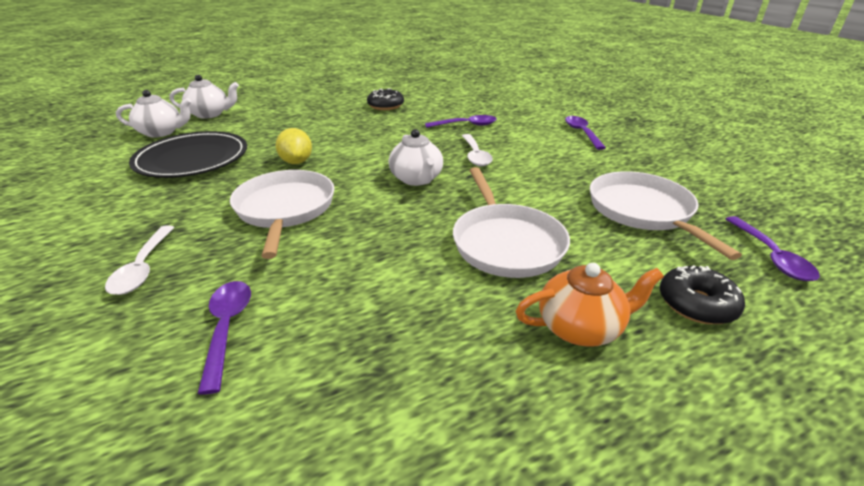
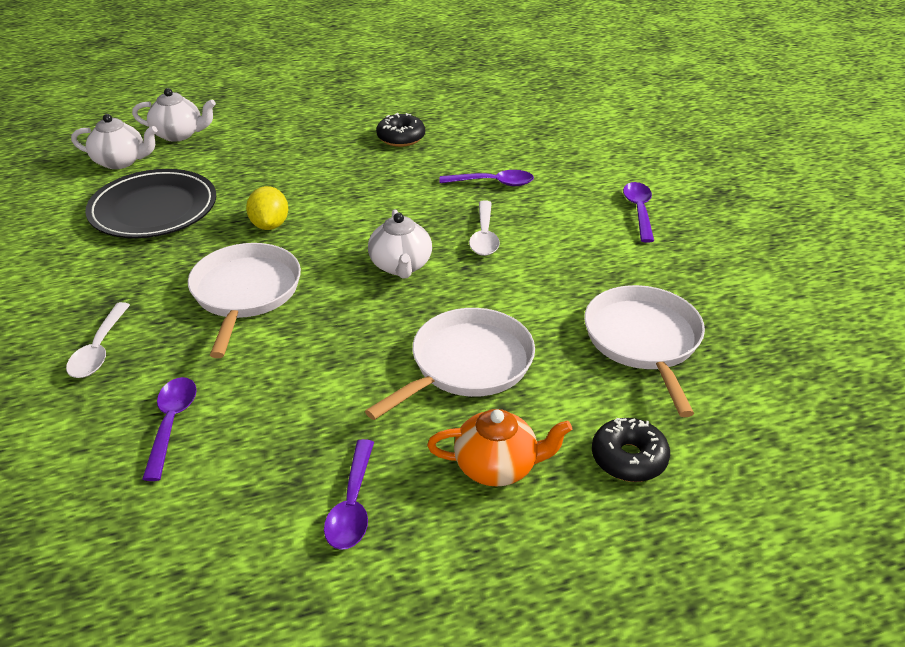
camera: 10 degrees right, 5 degrees up
(506, 243) = (467, 364): white pan -> white pan turned 135 degrees counterclockwise
(771, 256) = (751, 415): purple spoon -> purple spoon (352, 505)

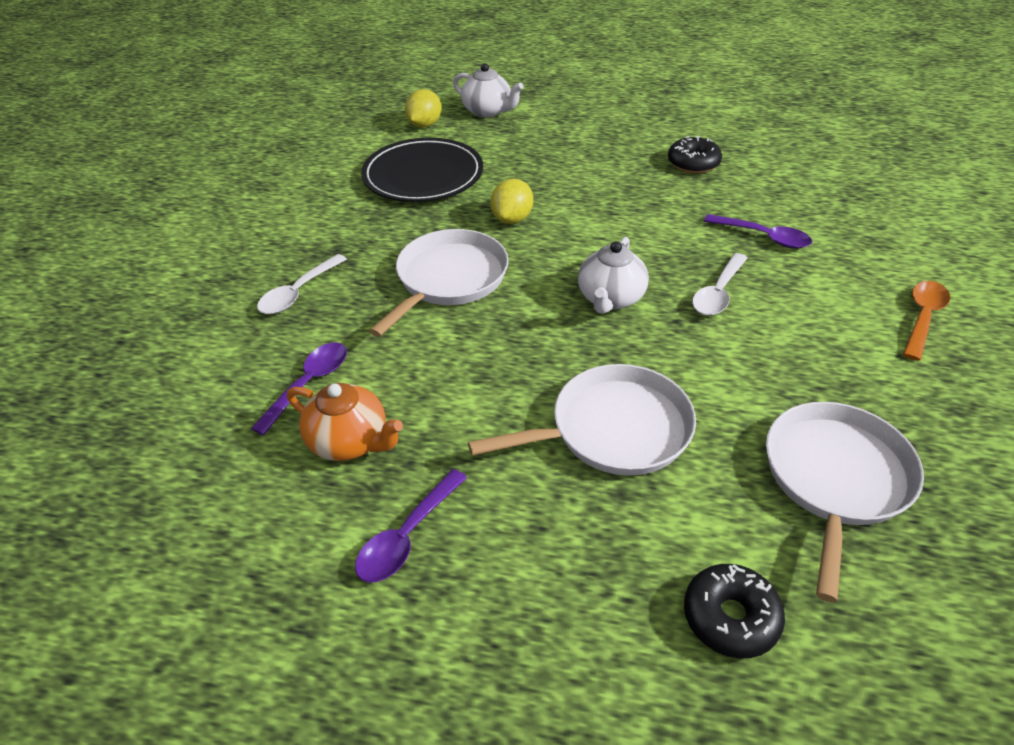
camera: 30 degrees right, 5 degrees up
(121, 161) = (424, 125): white teapot -> yellow lemon
(497, 466) = (574, 559): orange teapot -> orange teapot (350, 441)
(639, 211) = (922, 318): purple spoon -> orange spoon

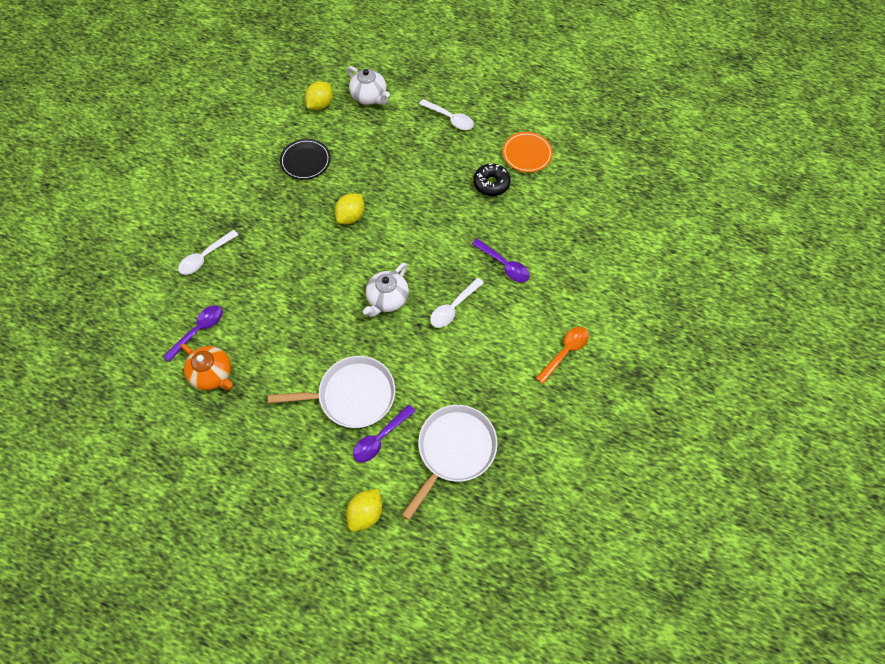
camera: 10 degrees right, 20 degrees up
(407, 536) = (229, 438): purple spoon -> purple spoon (380, 438)
(423, 175) = (305, 161): black plate -> black plate, size x0.61
(449, 279) = (296, 263): white pan -> none
(603, 116) = (450, 118): none -> white spoon
(722, 132) = (527, 154): none -> orange plate
(730, 617) = (366, 513): black donut -> yellow lemon

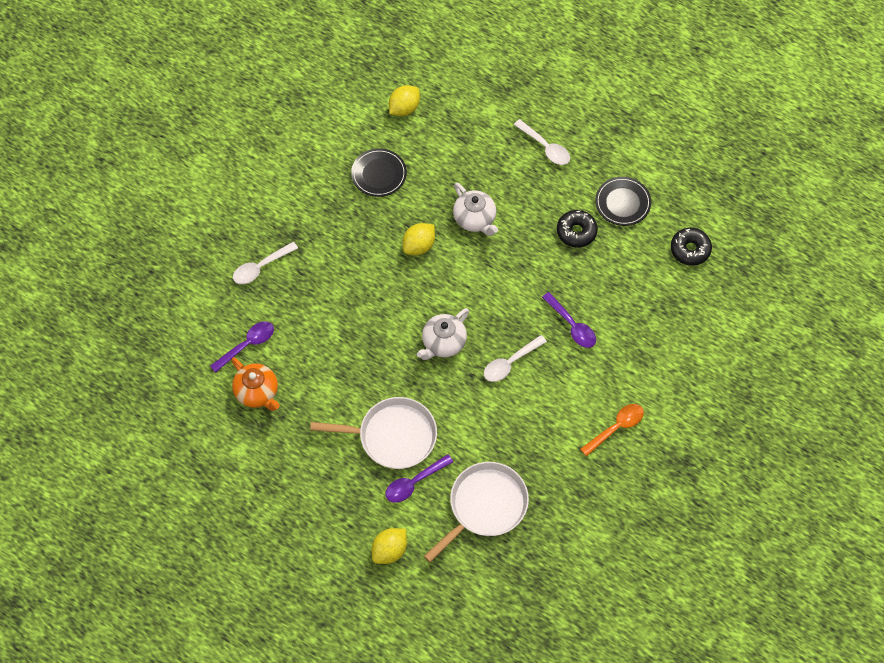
camera: 10 degrees right, 0 degrees up
(369, 97) = (460, 107): white teapot -> white teapot (475, 219)
(527, 154) = (622, 203): orange plate -> black plate
(595, 184) = (690, 249): none -> black donut

